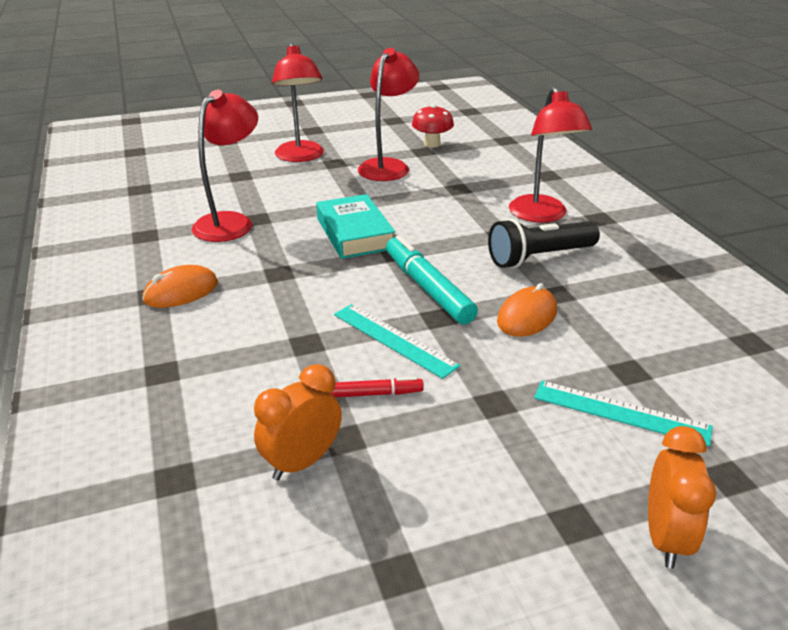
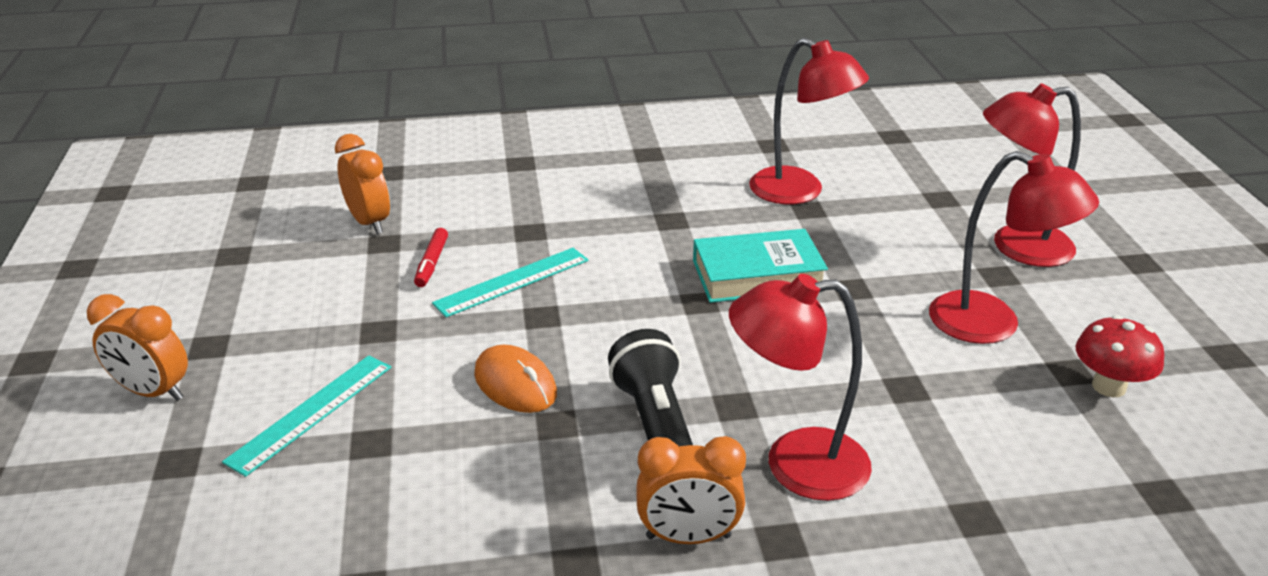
camera: 100 degrees right, 0 degrees up
(181, 291) = (649, 167): orange mouse -> none
(428, 288) = (605, 316): turquoise marker -> none
(618, 241) = (688, 537): none -> orange clock

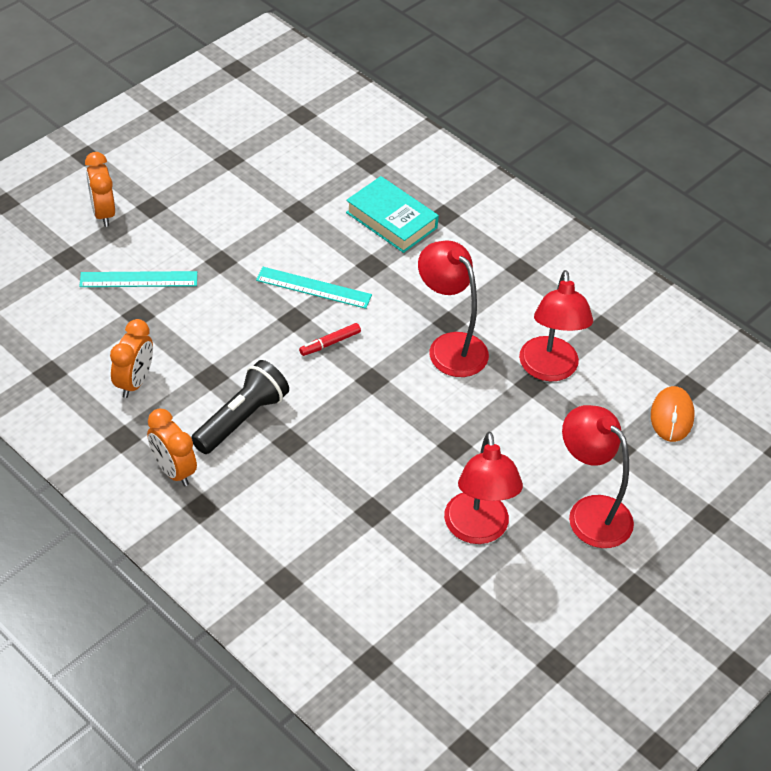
camera: 50 degrees right, 15 degrees up
(369, 222) = (311, 191): orange clock -> orange clock (134, 382)
(432, 263) = (298, 243): red marker -> red marker (330, 343)
(515, 384) = (227, 342): orange mouse -> orange mouse (671, 416)
(757, 275) = (425, 394): turquoise book -> turquoise book (391, 220)
(795, 464) = (262, 489): red lamp -> red lamp (450, 346)
(1108, 386) = (460, 609): red mushroom -> none

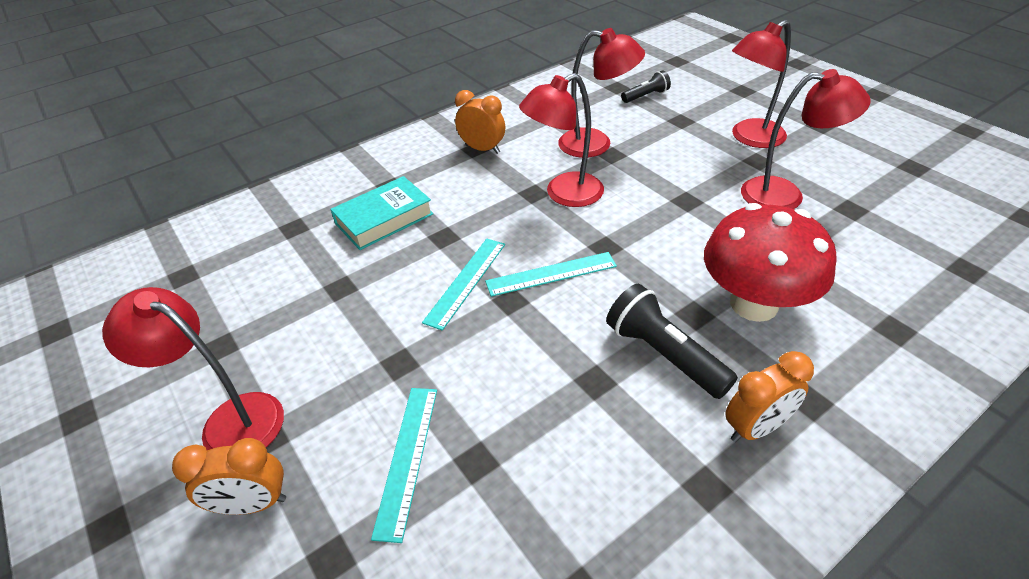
camera: 75 degrees left, 5 degrees down
(134, 382) = (603, 469): orange clock -> orange clock (482, 149)
(164, 184) = (230, 420): none -> red lamp
(306, 484) = (753, 304): none -> red mushroom
(330, 343) = (551, 274): red marker -> turquoise ruler
(671, 416) = (646, 96): orange mouse -> black flashlight

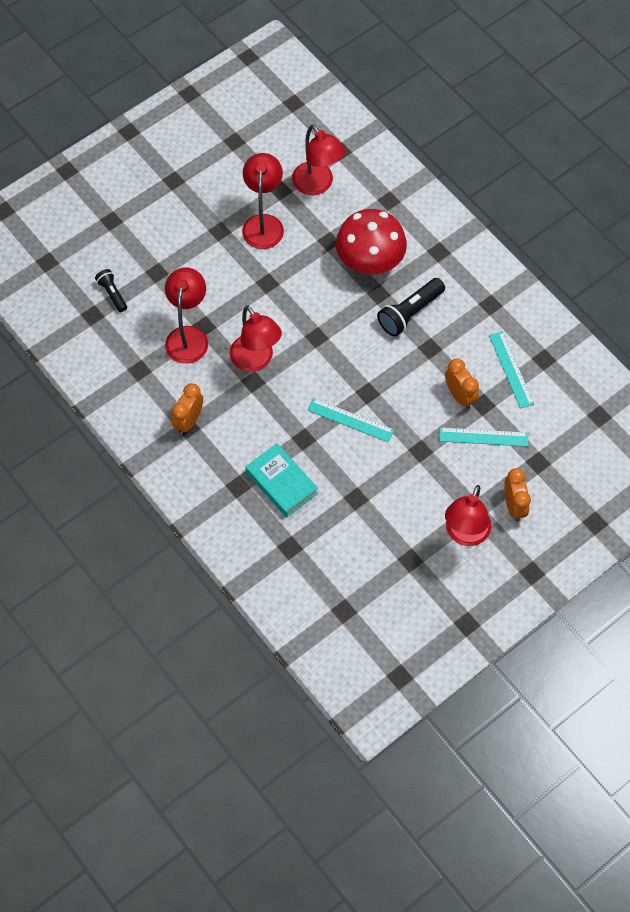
camera: 95 degrees left, 20 degrees up
(551, 274) = (343, 369): turquoise ruler -> turquoise ruler (511, 369)
(750, 138) = (188, 230): red lamp -> red lamp (317, 185)
(756, 427) = (456, 278): orange clock -> orange clock (459, 396)

